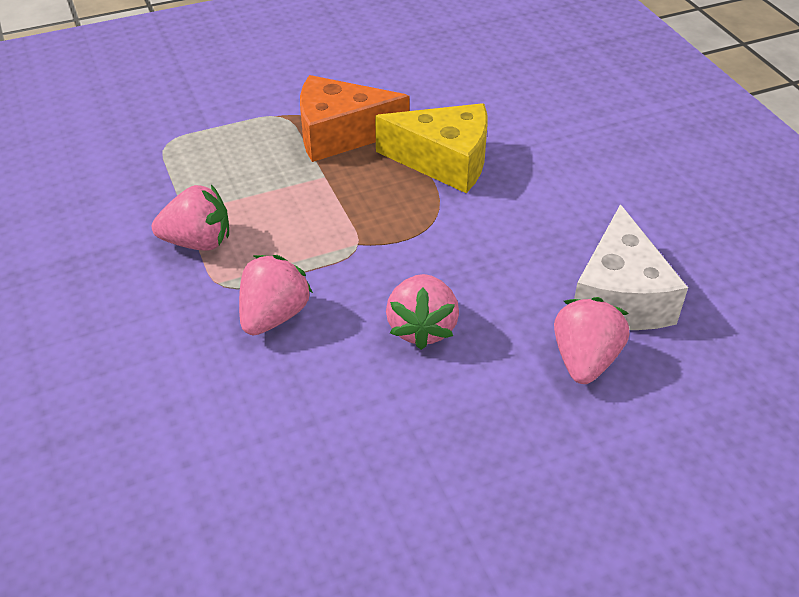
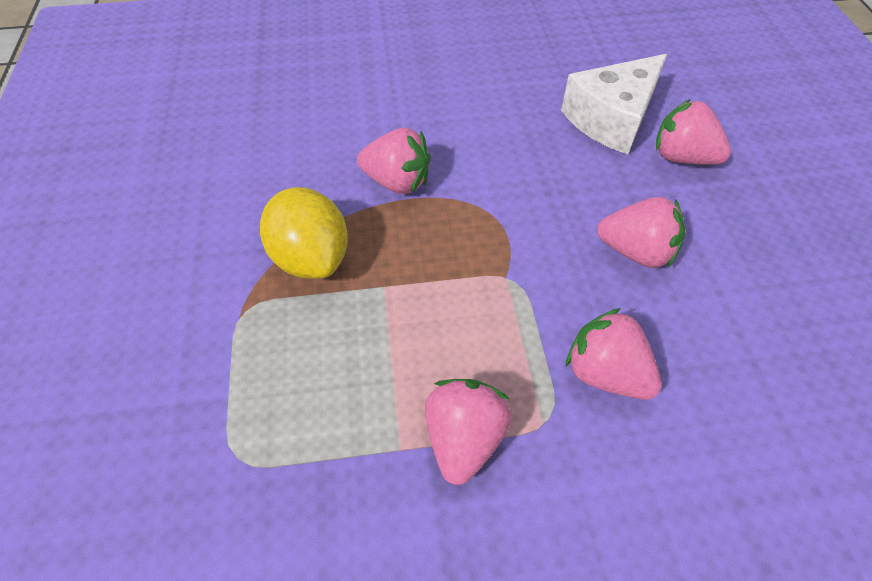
camera: 75 degrees left, 10 degrees up
(340, 134) = (311, 257): orange cheese -> yellow lemon
(444, 161) = (397, 182): yellow cheese -> pink strawberry
(619, 296) = (612, 119): white cheese -> white cheese turned 120 degrees clockwise

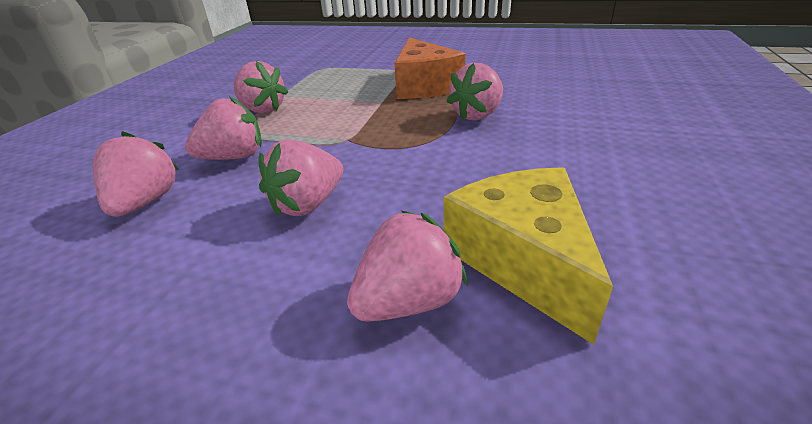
camera: 115 degrees right, 20 degrees down
(311, 257) = (424, 86): yellow lemon -> orange cheese
(612, 119) = (523, 260): white cheese -> yellow cheese
(729, 395) = (145, 202): none -> pink strawberry

